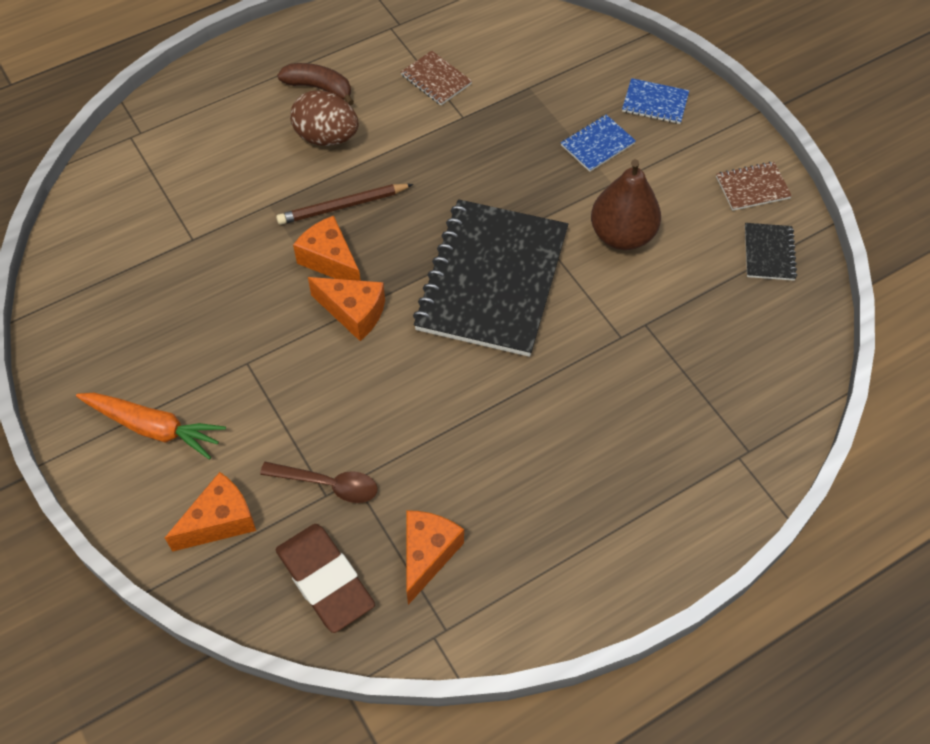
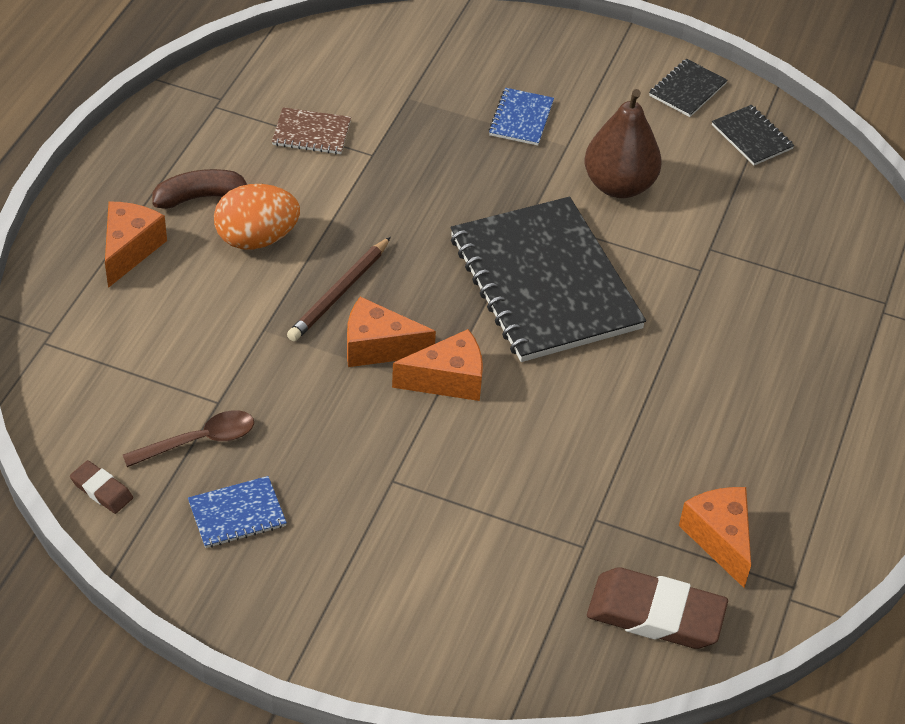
camera: 40 degrees left, 10 degrees down
(68, 257) = (101, 490): none -> brown eraser
(153, 428) = (362, 589): orange carrot -> none
(220, 521) = (512, 627): orange cheese -> orange cheese (130, 250)
(326, 137) = (257, 238): brown egg -> orange egg
(328, 484) = (577, 536): brown spoon -> brown spoon (199, 441)
(655, 103) = (536, 57): blue notebook -> blue notebook (237, 514)
(752, 187) = (687, 90): brown notebook -> black notebook

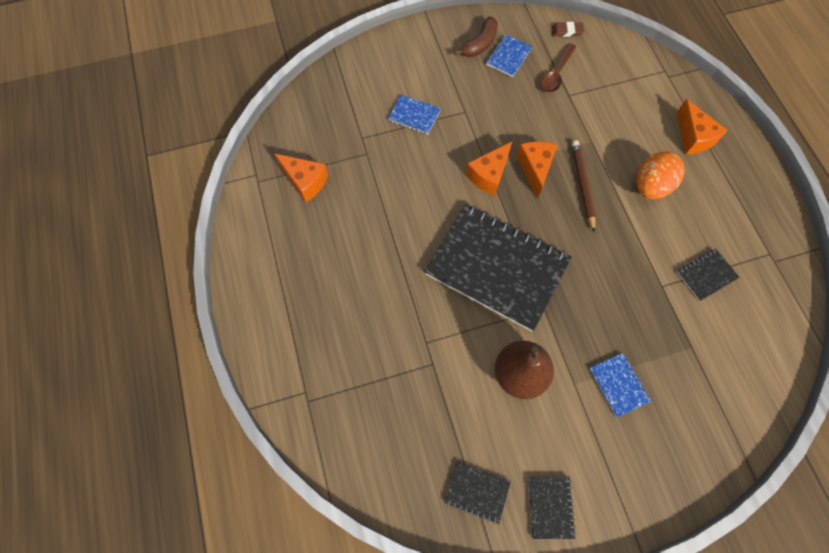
camera: 145 degrees right, 20 degrees up
(200, 197) = (703, 190): brown banana -> brown banana (480, 44)
(311, 133) = (706, 275): brown notebook -> black notebook
(378, 347) = (535, 169): orange cheese -> orange cheese turned 60 degrees counterclockwise
(474, 525) = (414, 115): none -> blue notebook
(655, 614) = (309, 128): brown eraser -> none

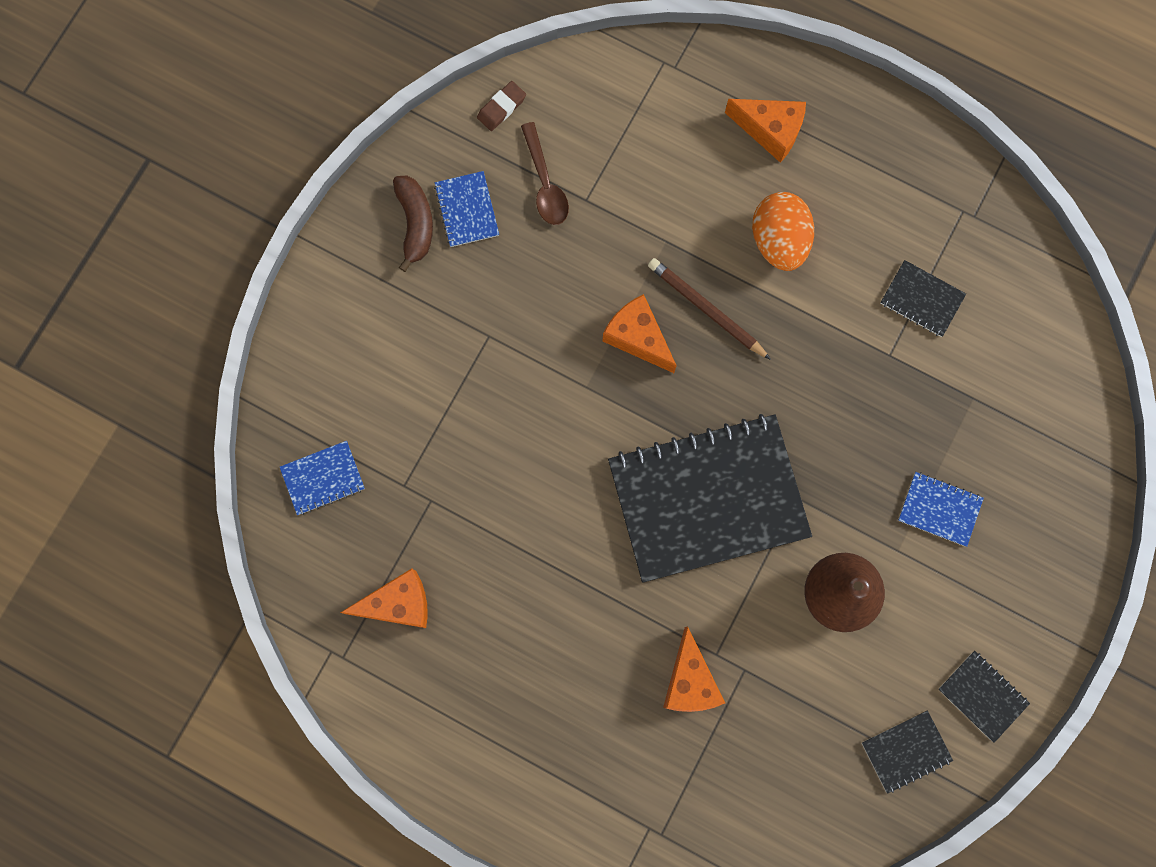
camera: 45 degrees left, 10 degrees up
(414, 115) = (435, 398): blue notebook -> blue notebook (323, 478)
(489, 175) = (595, 395): orange cheese -> orange cheese (690, 681)
(706, 275) = (922, 299): black notebook -> black notebook turned 75 degrees counterclockwise

